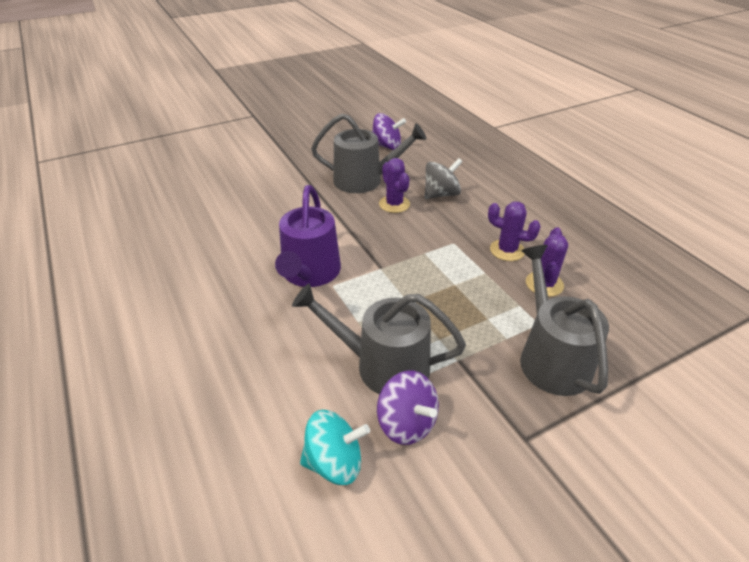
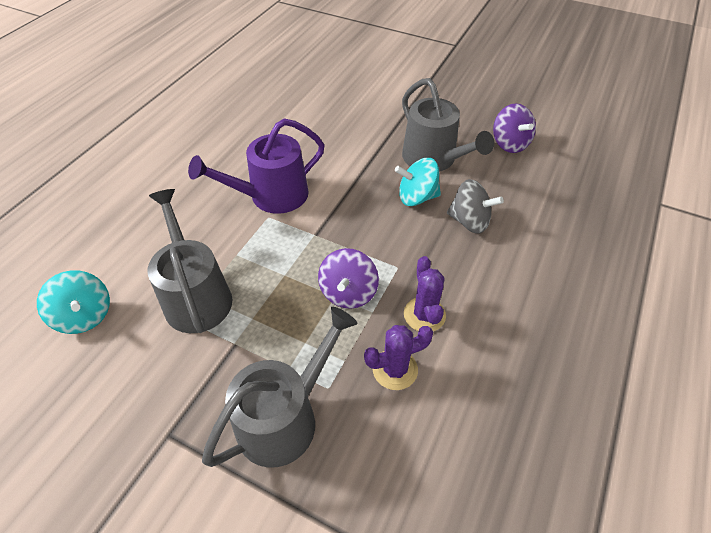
camera: 55 degrees right, 10 degrees up
(394, 204) = (417, 197): purple cactus -> turquoise spinning top
(406, 423) = (143, 341): purple spinning top -> purple spinning top (348, 292)

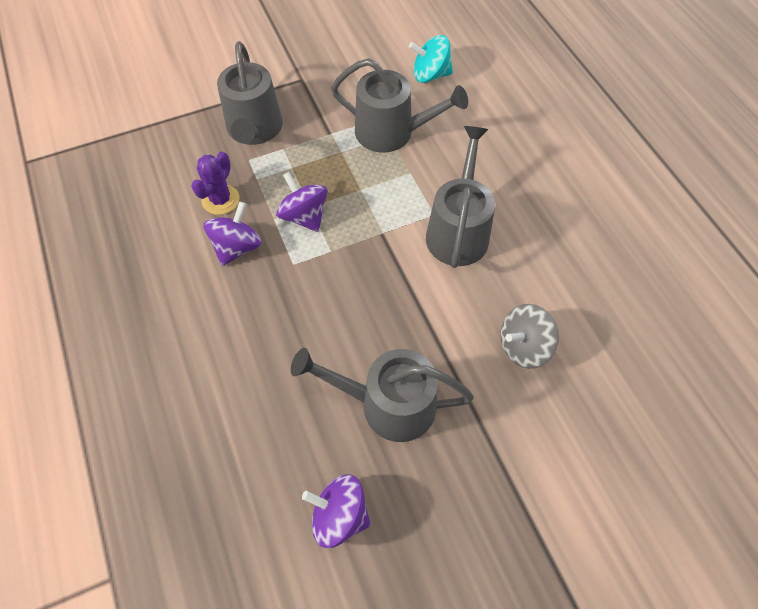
camera: 130 degrees right, 10 degrees up
(272, 196) = (458, 231): purple watering can -> grey watering can
(417, 197) = (351, 341): turquoise spinning top -> none
(424, 315) = (237, 247): purple cactus -> purple spinning top
(469, 221) = (281, 359): grey spinning top -> grey spinning top (523, 346)

